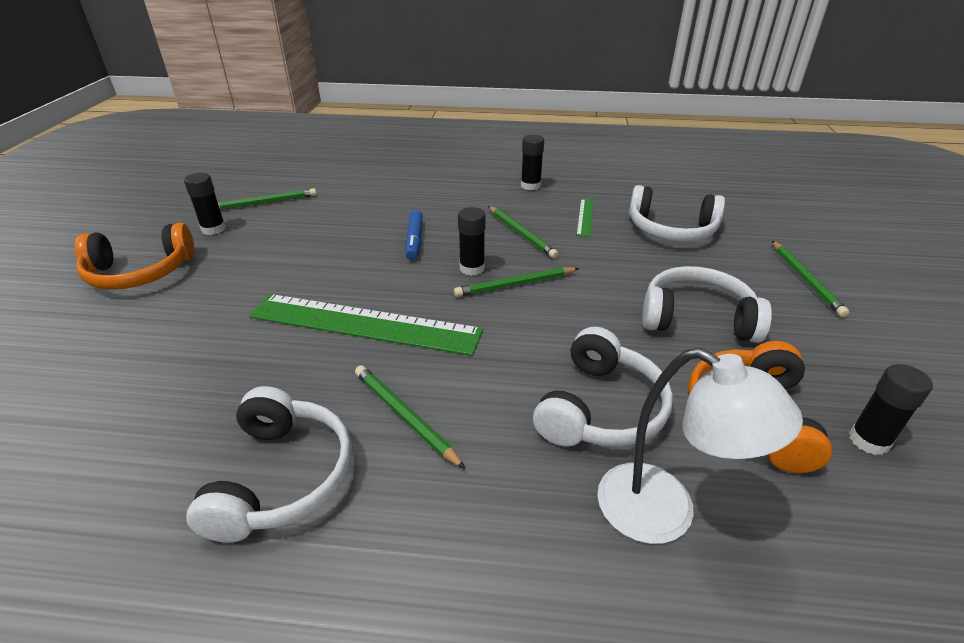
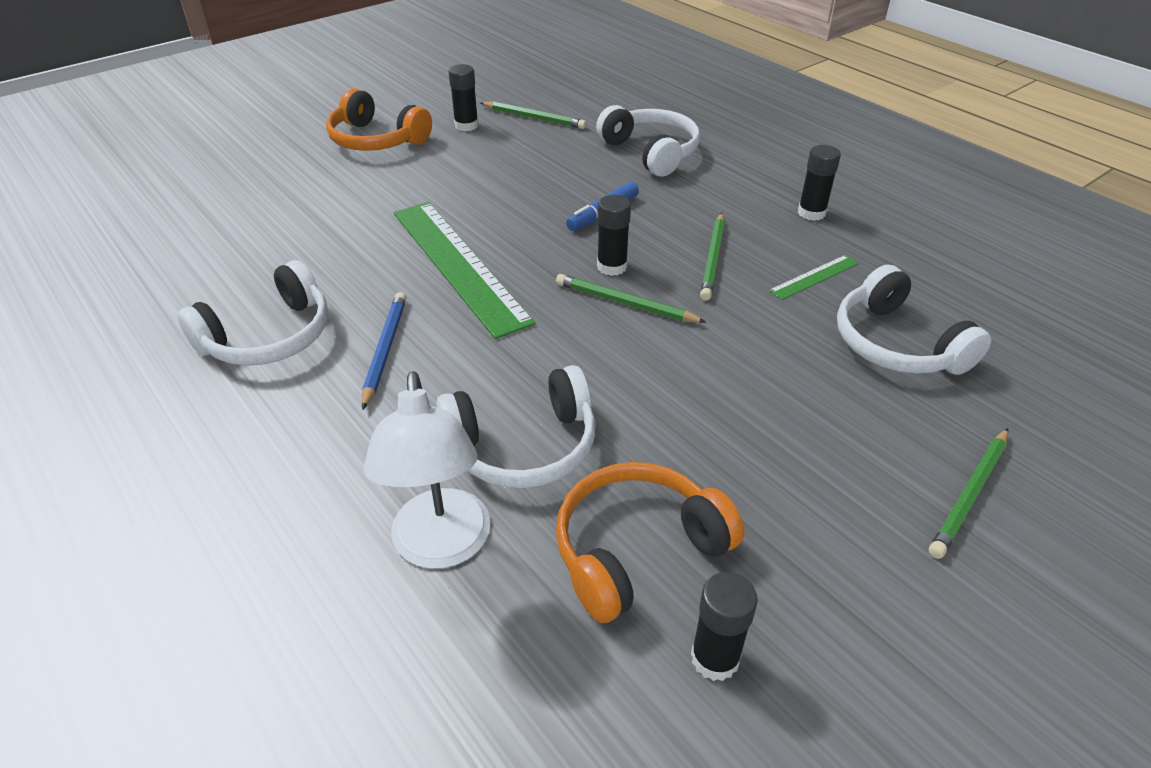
camera: 45 degrees right, 5 degrees up
(405, 416) = (385, 350): green pencil -> blue pencil
(697, 318) = (749, 442): white headphones -> white headphones (651, 152)

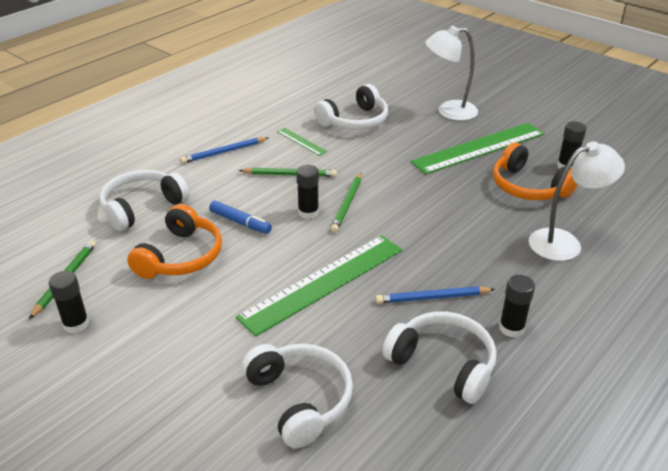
camera: 100 degrees left, 5 degrees down
(376, 140) = (103, 389): orange headphones -> orange headphones (181, 256)
(523, 446) = (485, 227): white headphones -> white headphones (300, 399)
(779, 208) = (224, 152): none -> blue pencil
(800, 507) = (479, 148): none -> green ruler
(811, 213) = (229, 141): black glue stick -> black glue stick (511, 328)
(969, 494) = (449, 111): green pencil -> white lamp

